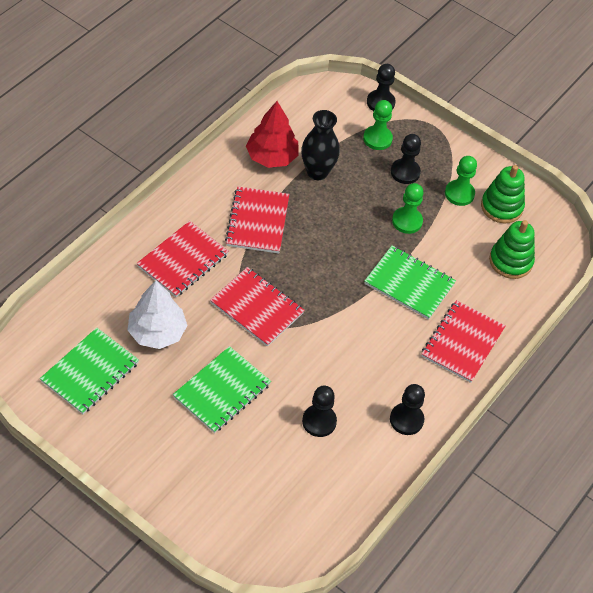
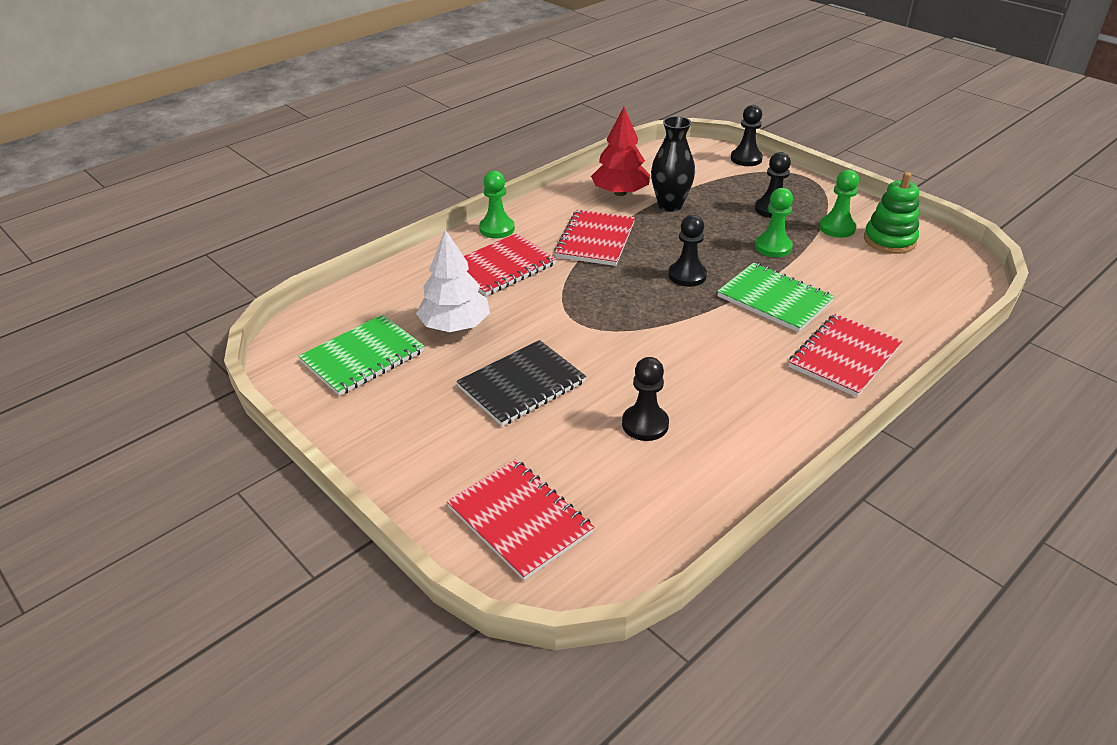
camera: 15 degrees right, 15 degrees down
(222, 391) = (521, 385): green notebook -> black notebook
(257, 308) = (581, 311): red notebook -> red notebook (519, 520)
(377, 139) = (741, 184): green pawn -> green pawn (497, 229)
(406, 420) = (766, 431): black pawn -> black pawn (687, 275)
(510, 261) = (904, 286): green stacking toy -> none

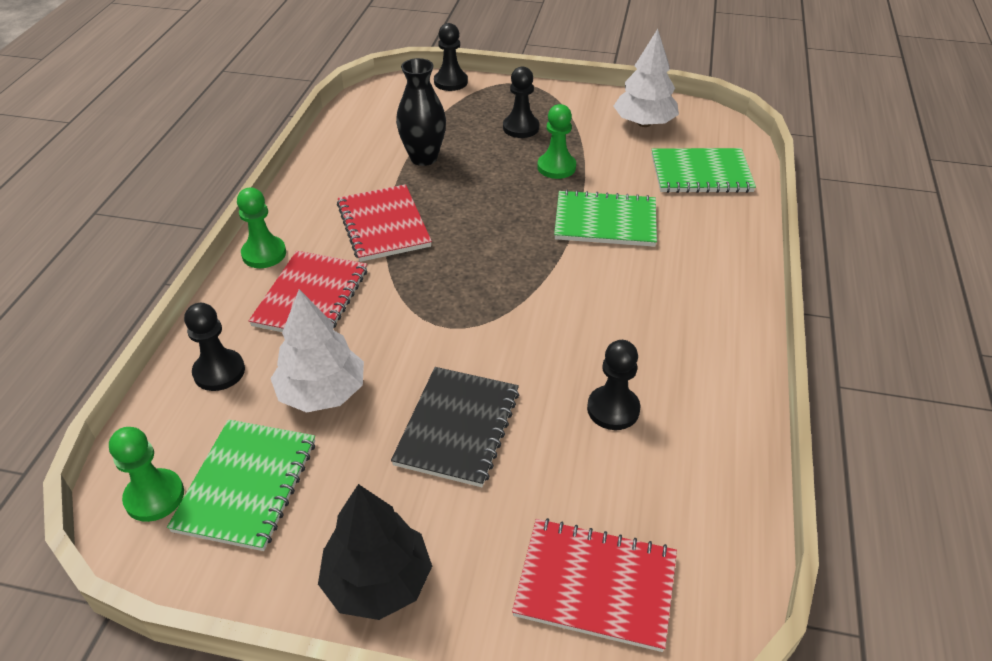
camera: 35 degrees left, 5 degrees up
(387, 445) = (378, 581): none -> black tree
(620, 193) = (361, 161): red tree -> none
(687, 275) = (507, 229): black pawn -> black pawn (219, 372)
(837, 228) = (592, 127): green pawn -> green pawn (154, 496)
(844, 357) = (711, 254): red notebook -> none
(889, 240) = (644, 123): green stacking toy -> white tree
(903, 295) = (701, 173): none -> green notebook

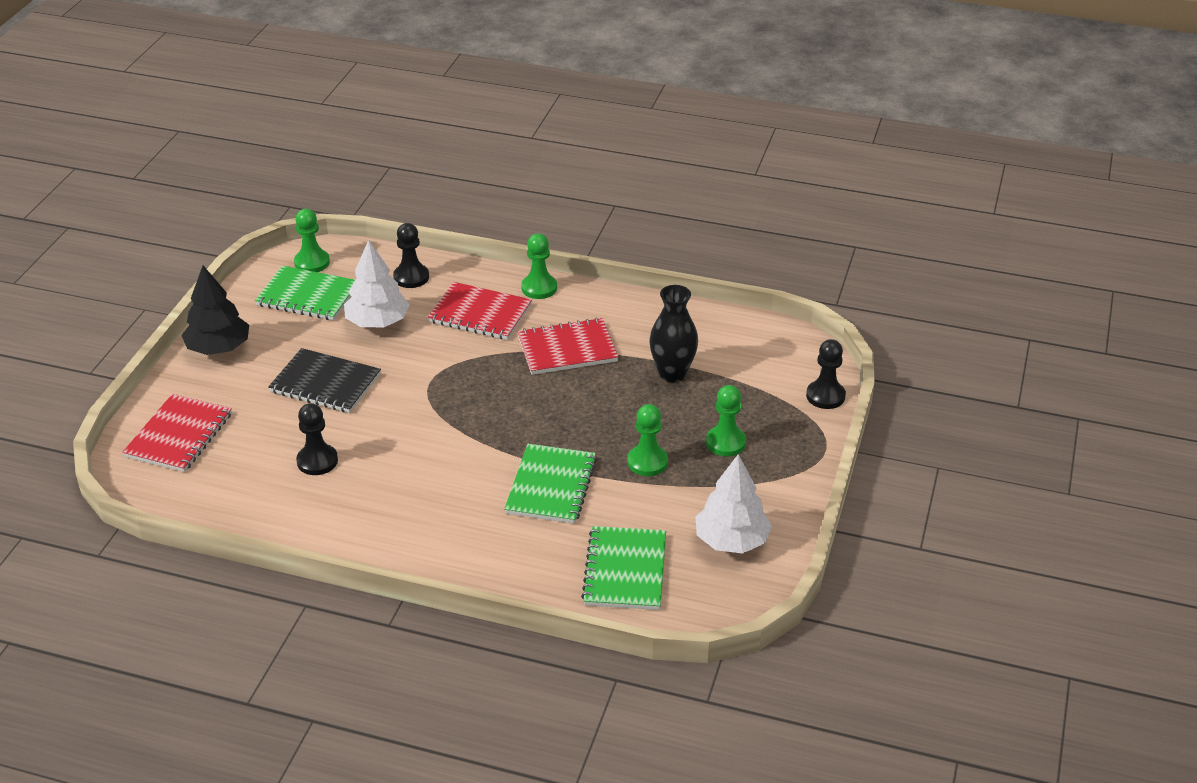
camera: 95 degrees right, 5 degrees down
(521, 128) = (725, 442): black pawn -> green pawn

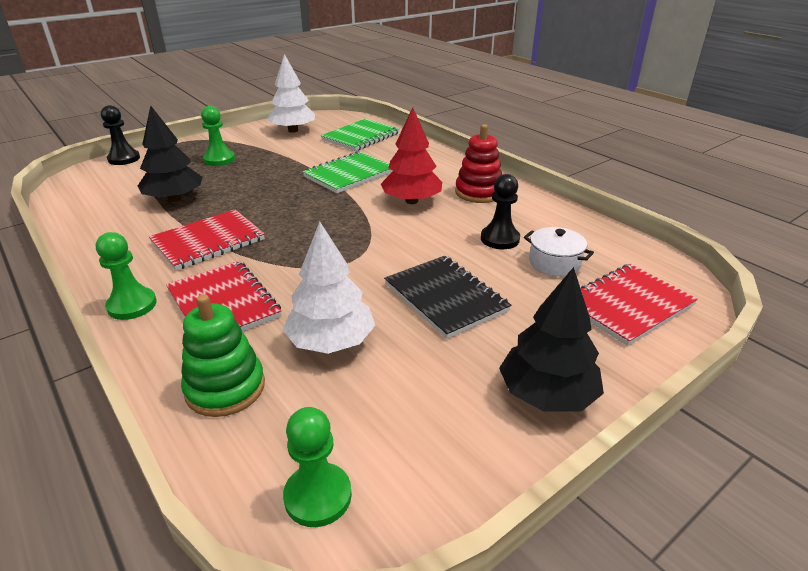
camera: 145 degrees left, 5 degrees down
(253, 454) = (554, 263): none -> white pot
(308, 296) = (376, 426): green notebook -> none
(380, 521) = (478, 192): none -> red stacking toy
(411, 277) = (225, 388): black pawn -> green stacking toy
(442, 475) = (411, 201): none -> red tree
(567, 349) = (208, 241): red notebook -> red notebook turned 60 degrees counterclockwise
(647, 462) = (277, 166): green pawn -> none
(672, 374) = (174, 199): black vase -> black tree

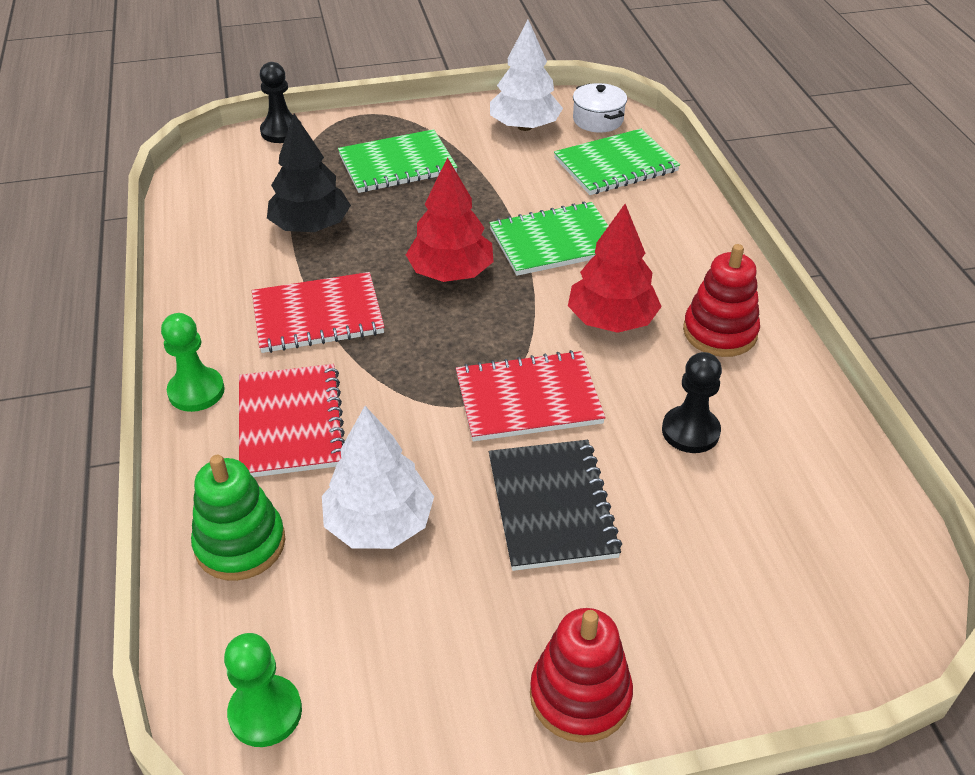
camera: 25 degrees right, 10 degrees up
(219, 159) = (397, 164): green pawn -> green notebook
(291, 201) = (451, 273): none -> red tree
(547, 394) = (580, 695): black tree -> red stacking toy
(554, 263) = (738, 500): white pot -> white pot (598, 120)
(627, 305) = (788, 608): red notebook -> red notebook (528, 399)

